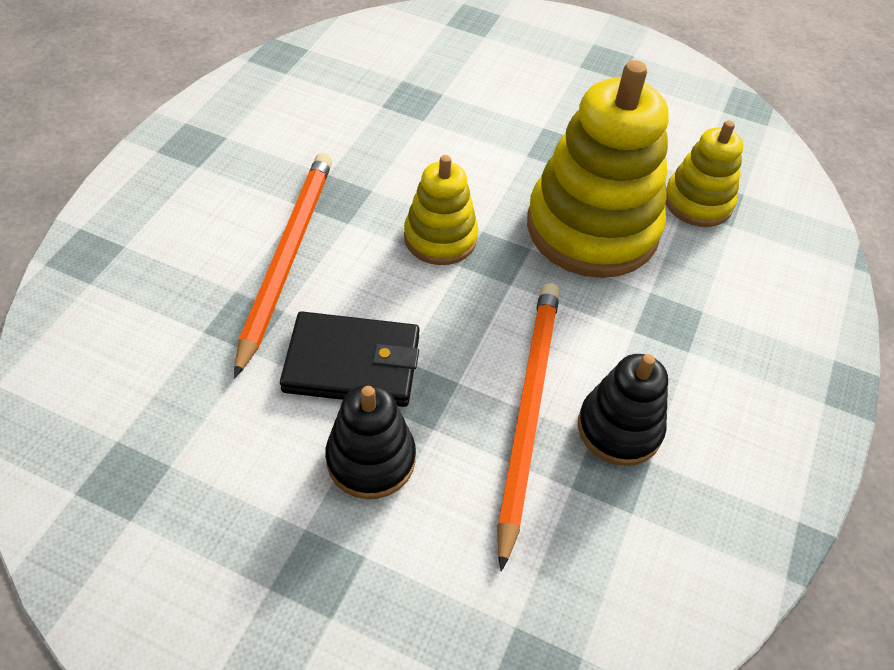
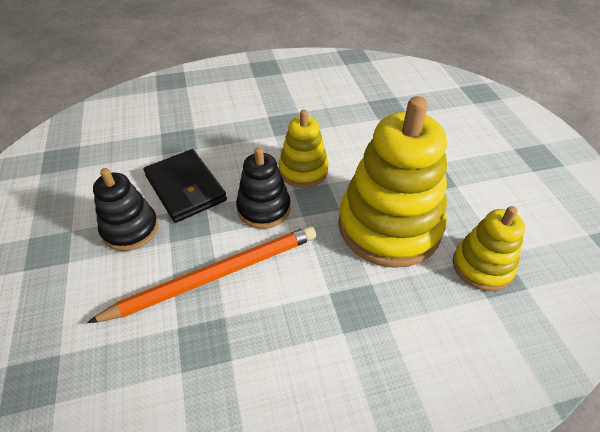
camera: 55 degrees right, 5 degrees down
(287, 257) = (230, 130): orange pencil -> none
(619, 428) = (242, 328): black stacking toy -> black stacking toy (263, 209)

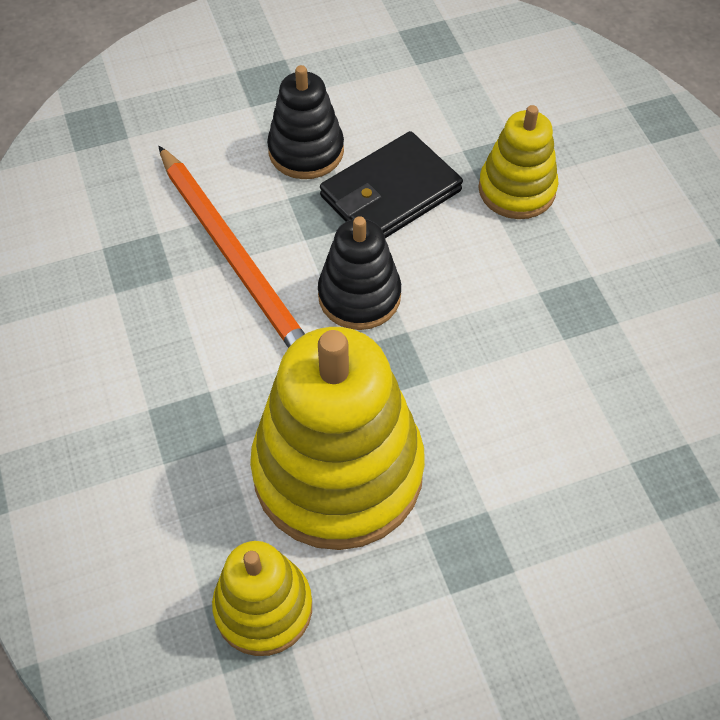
camera: 85 degrees right, 10 degrees up
(303, 171) = (452, 342): yellow stacking toy -> yellow stacking toy (517, 189)

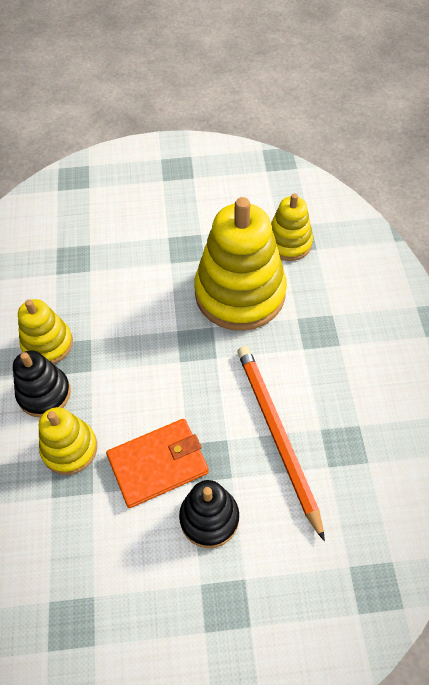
camera: 165 degrees left, 0 degrees up
(359, 296) = (202, 390): black stacking toy -> black stacking toy (44, 393)
(390, 194) = (158, 464): black wallet -> orange wallet
(628, 318) = (47, 344): none -> yellow stacking toy

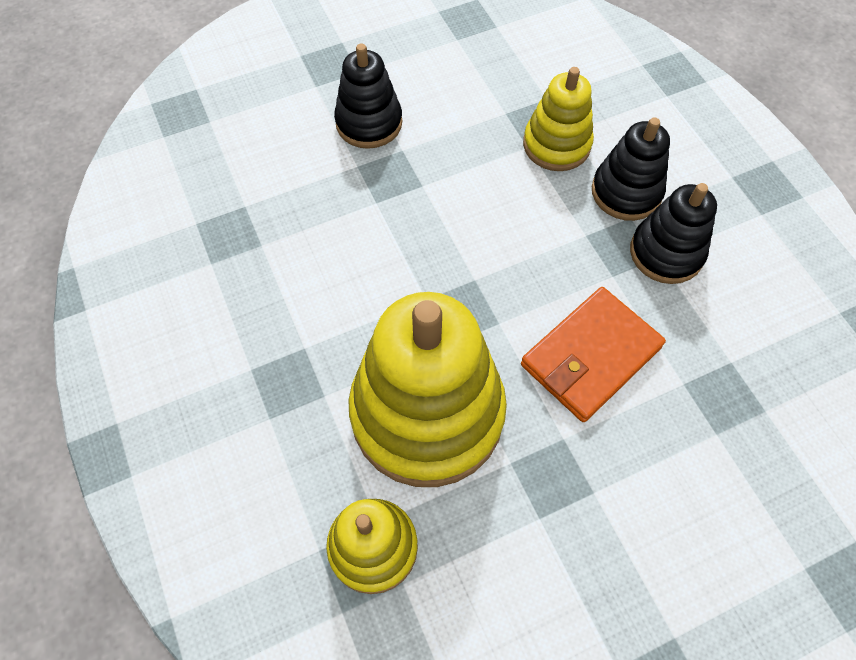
camera: 160 degrees right, 5 degrees up
(47, 344) = (666, 253): yellow stacking toy -> black stacking toy
(158, 464) = (447, 156): orange wallet -> orange wallet (590, 356)
(277, 435) = (315, 223): orange pencil -> none

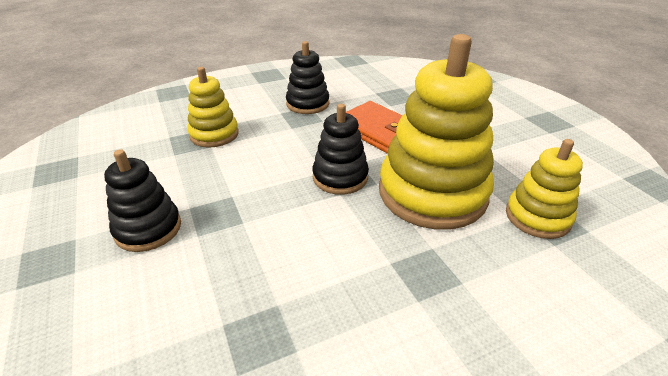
camera: 90 degrees left, 25 degrees down
(626, 192) = (261, 113): black stacking toy -> black stacking toy (340, 177)

